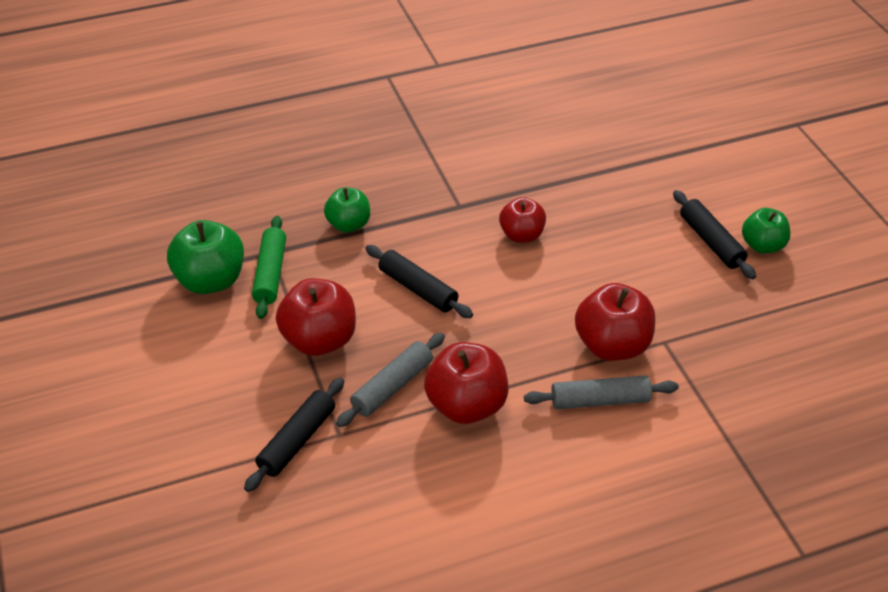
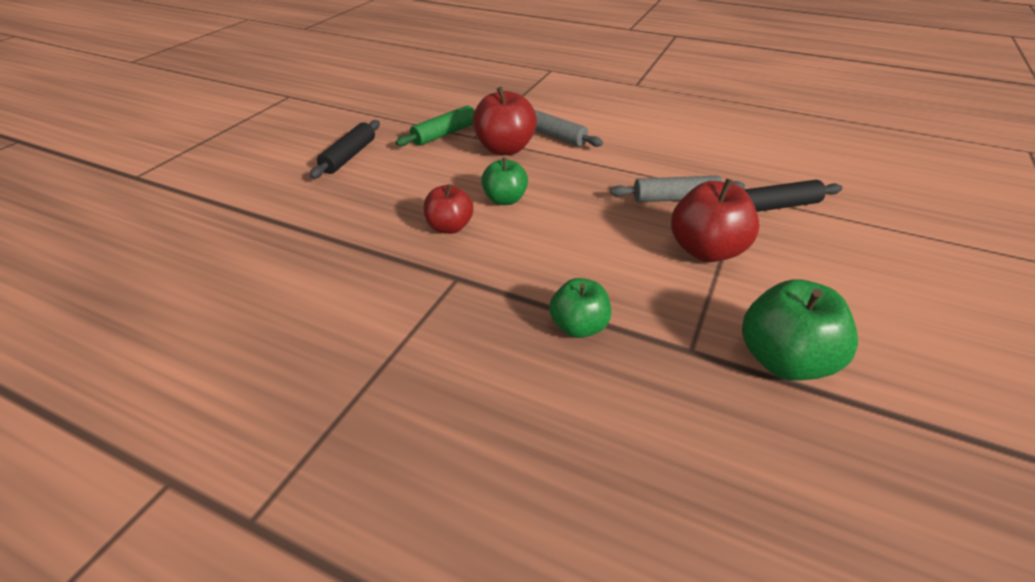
camera: 135 degrees left, 5 degrees down
(271, 273) = (708, 328): green rolling pin -> green rolling pin (444, 134)
(418, 289) = (583, 239): black rolling pin -> none
(466, 405) = (635, 168): red apple -> none
(762, 245) = (330, 140): green apple -> green apple (505, 200)

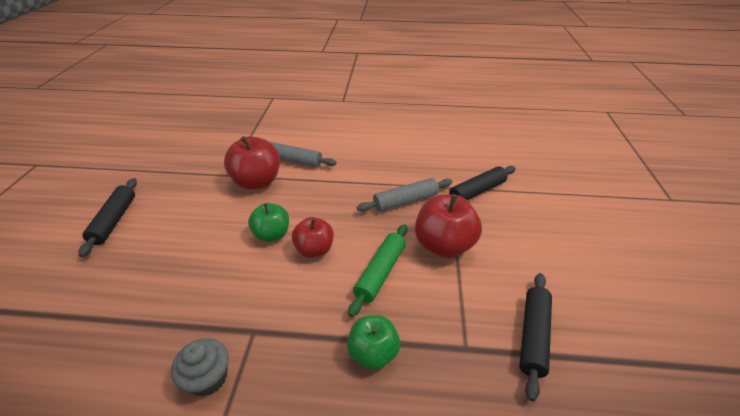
camera: 20 degrees left, 0 degrees up
(401, 303) = (208, 378): none -> grey cupcake
(444, 134) = (200, 177): green rolling pin -> green rolling pin (380, 272)
(449, 227) = (231, 277): red apple -> red apple (314, 250)
(784, 361) = (533, 336): green apple -> black rolling pin

